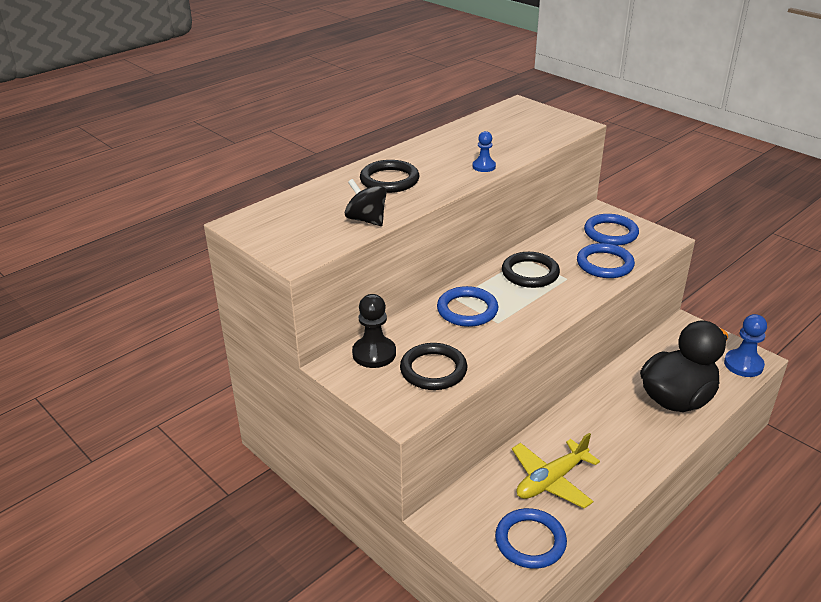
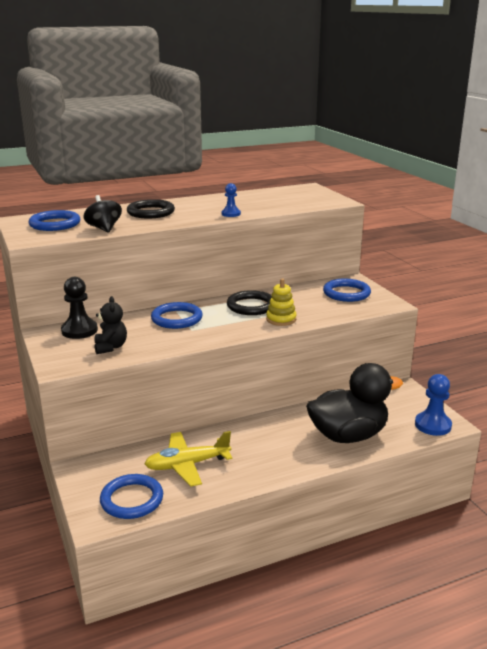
camera: 20 degrees right, 10 degrees down
(433, 370) = (110, 347): black ring -> black teddy bear
(577, 286) = (281, 319): none -> yellow stacking toy
(605, 264) = (319, 310): blue ring -> blue ring (55, 224)

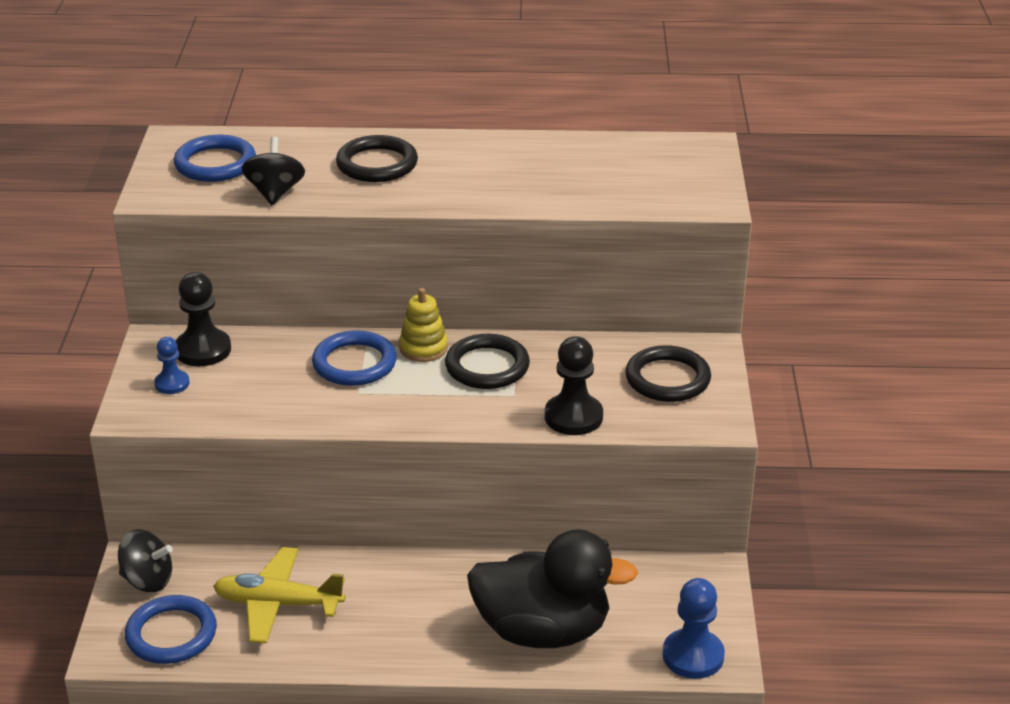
camera: 25 degrees right, 10 degrees up
(93, 476) = (147, 580): none -> black spinning top
(110, 347) = (222, 396): black teddy bear -> none
(231, 214) = (497, 198): blue pawn -> blue pawn (172, 383)
(281, 319) = (508, 408): yellow stacking toy -> yellow stacking toy (423, 348)
(318, 316) = (573, 417): none -> black pawn
(346, 293) = (667, 379): blue ring -> black ring

